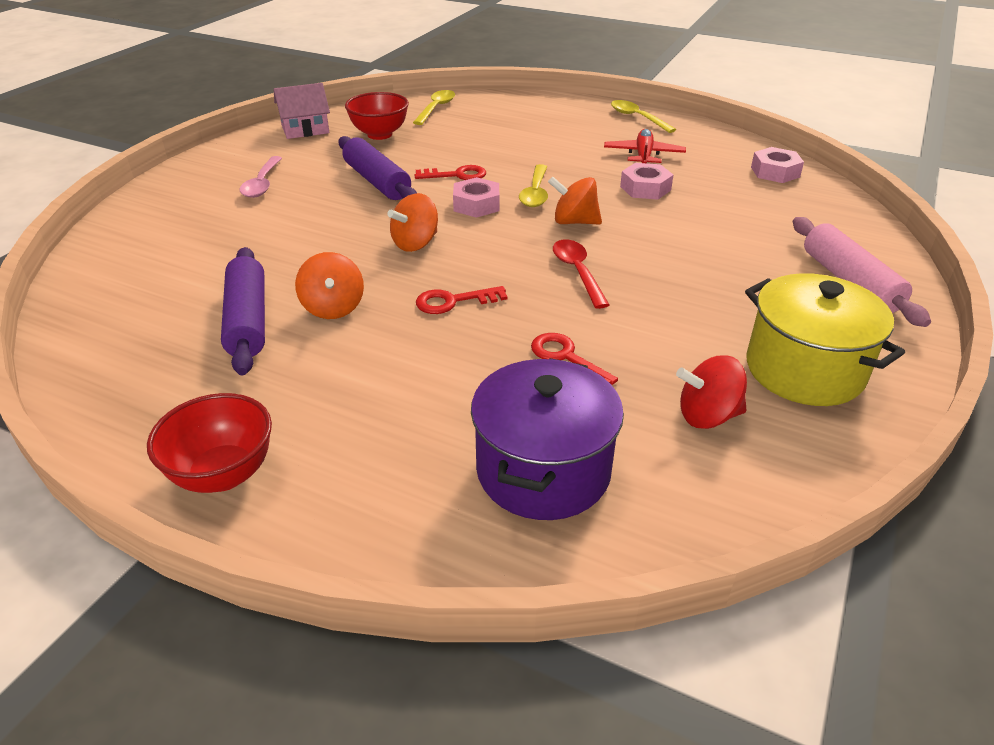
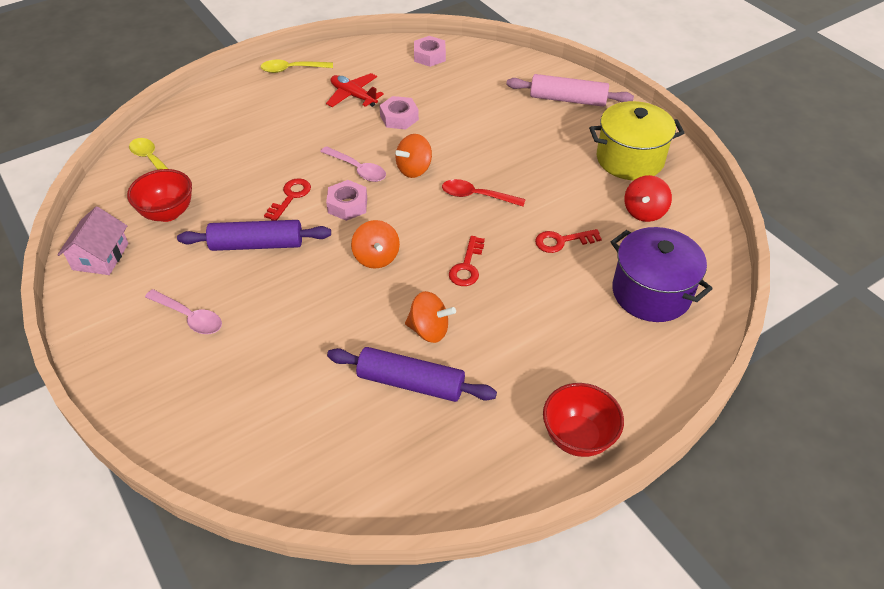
camera: 60 degrees left, 10 degrees up
(535, 193) = (358, 169): yellow spoon -> pink spoon

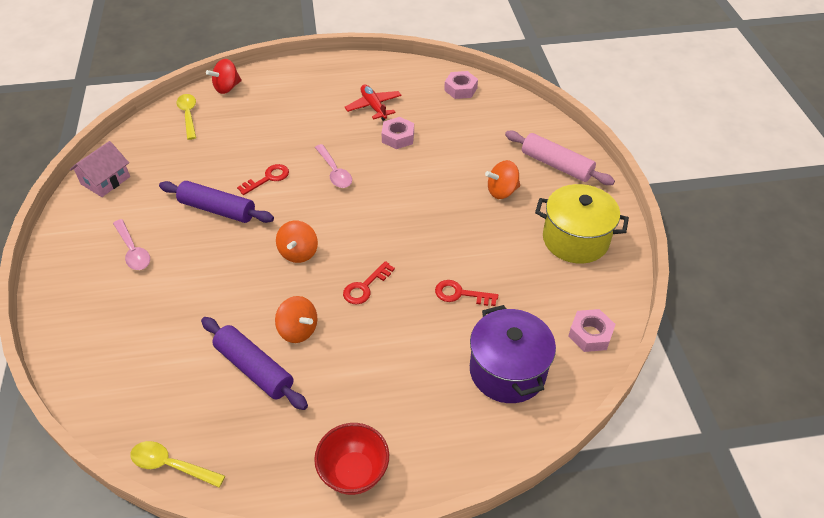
camera: 25 degrees right, 0 degrees up
(168, 213) = (172, 161): red bowl -> none
(292, 69) = (340, 69): yellow spoon -> yellow spoon (171, 465)
(347, 205) = (306, 200): pink nut -> pink nut (590, 334)
(414, 169) = (379, 187): orange spinning top -> orange spinning top (502, 191)
(476, 196) = (415, 228): red spoon -> none
(644, 212) = (554, 293): red spinning top -> red spinning top (227, 88)

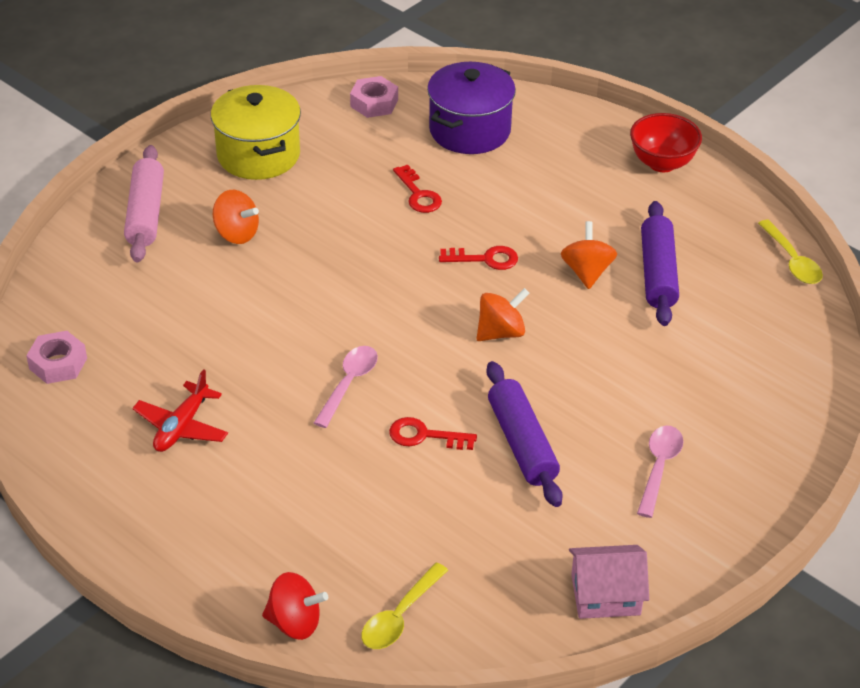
camera: 130 degrees left, 5 degrees down
(398, 137) = (224, 366): pink nut -> none

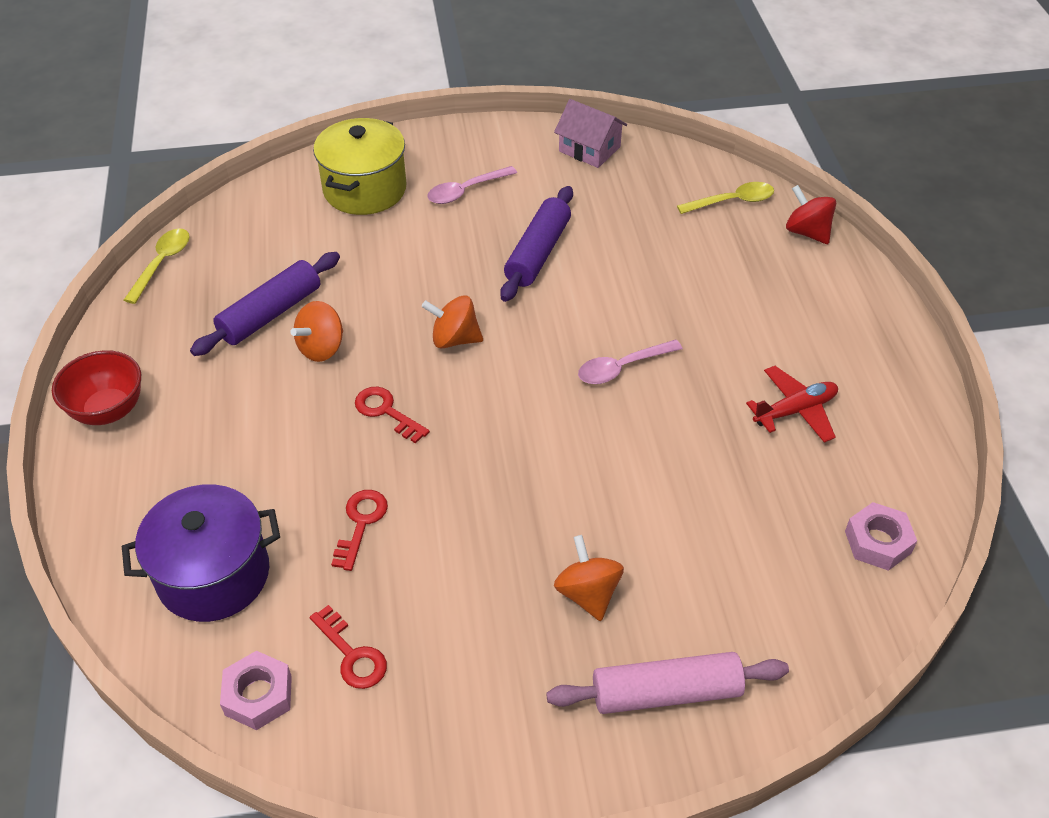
camera: 140 degrees left, 5 degrees up
(146, 213) = (666, 692): pink rolling pin -> pink rolling pin turned 45 degrees clockwise
(258, 155) = (467, 701): yellow pot -> yellow pot (365, 189)
(425, 436) = (602, 296): red key -> red key (352, 654)

